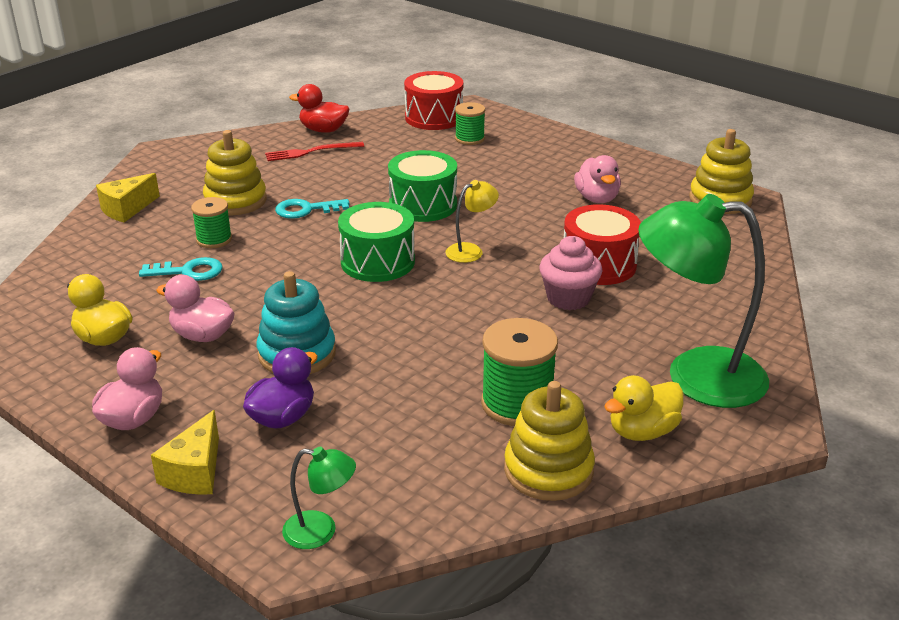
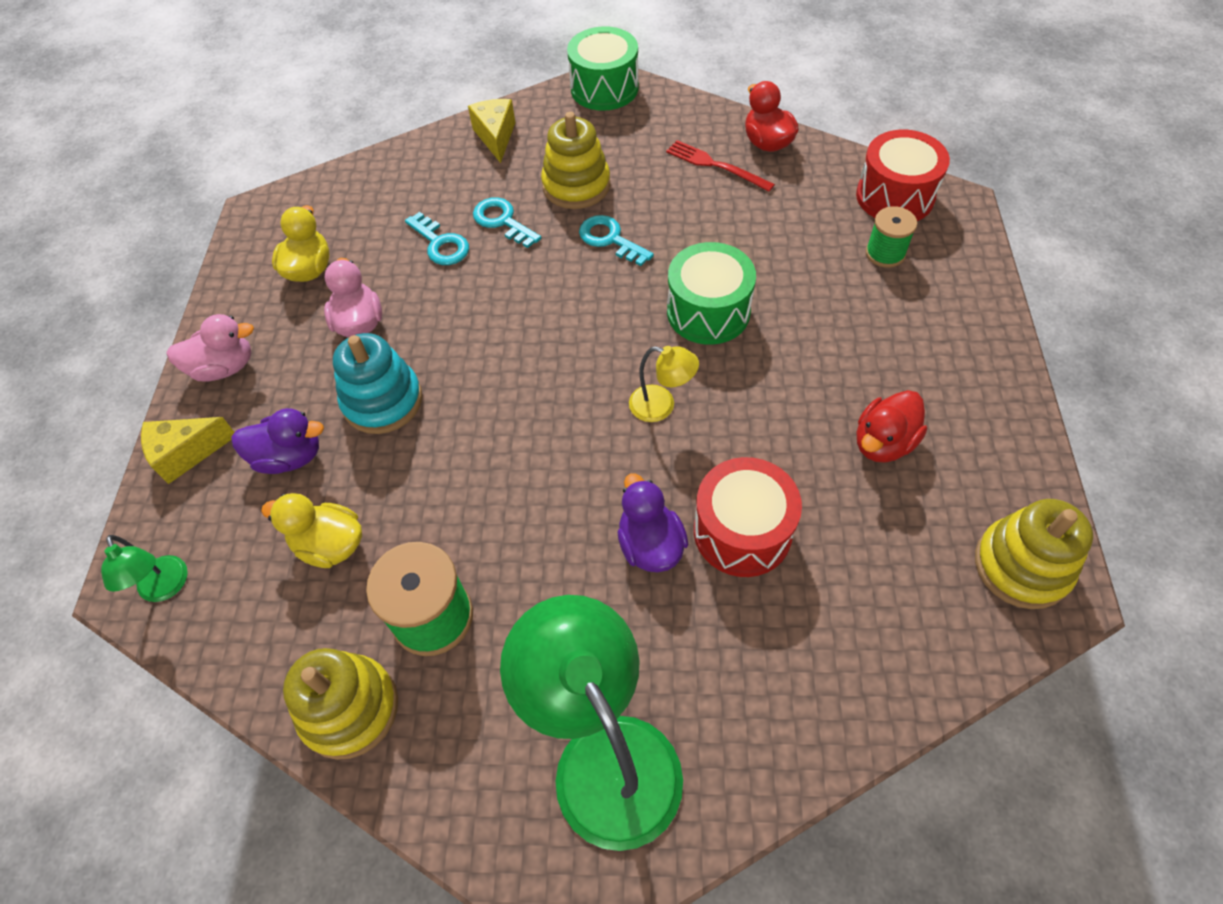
camera: 55 degrees right, 25 degrees up
(127, 209) = (496, 137): yellow cheese -> yellow cheese turned 75 degrees clockwise
(214, 239) = (502, 221): green spool -> turquoise key
(377, 262) = (572, 351): green drum -> green drum (604, 88)
(568, 298) = (650, 545): pink cupcake -> purple duck
(597, 198) = (883, 443): pink duck -> red duck
(642, 431) = (467, 757): yellow duck -> yellow duck (330, 545)

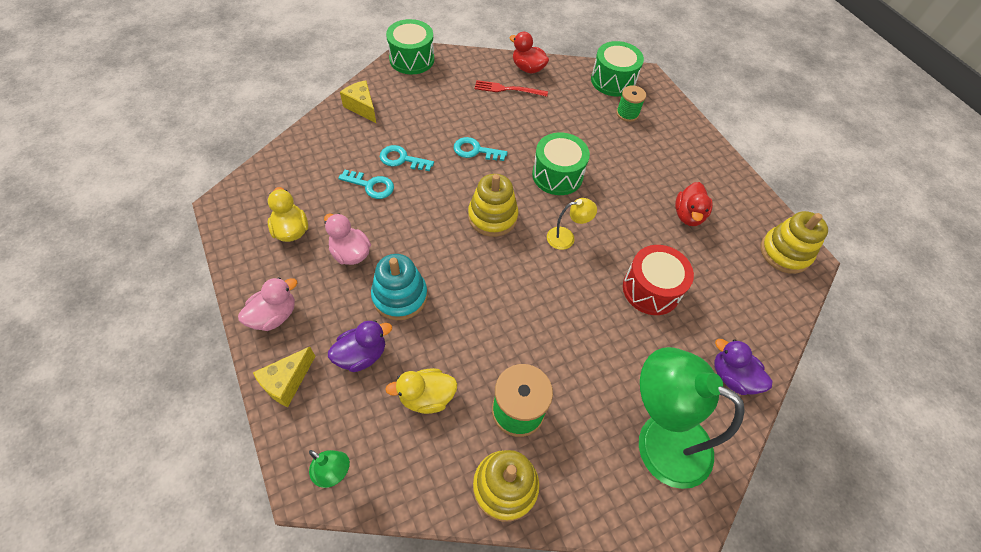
camera: 35 degrees left, 0 degrees up
(576, 185) = (434, 124): yellow stacking toy -> yellow stacking toy (492, 217)
(650, 545) = (610, 316): purple duck -> purple duck (732, 377)
(895, 196) = (613, 81): red drum -> green drum

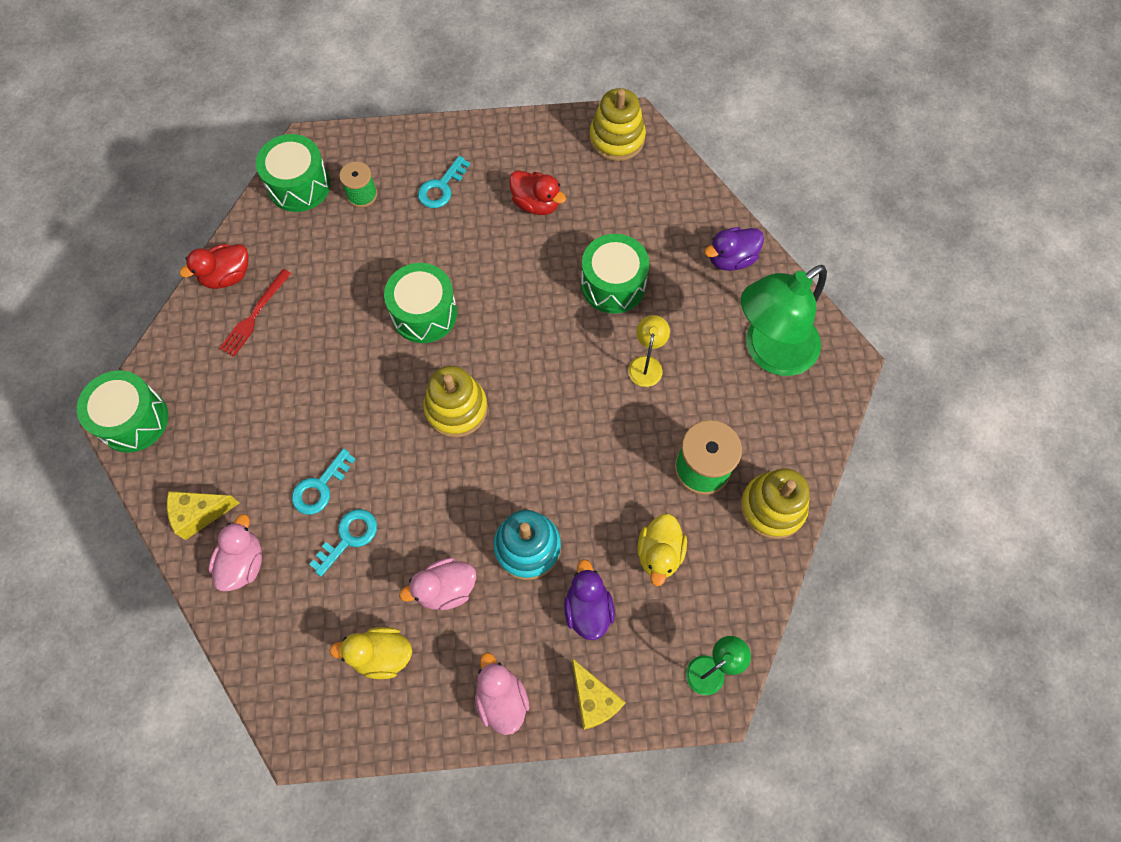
camera: 65 degrees left, 10 degrees up
(336, 138) = (243, 563): none -> pink duck
(475, 150) = (344, 393): turquoise key -> turquoise key (441, 187)
(566, 237) = (517, 340): yellow lamp -> yellow lamp (646, 364)
(651, 289) = (613, 284): red drum -> green drum

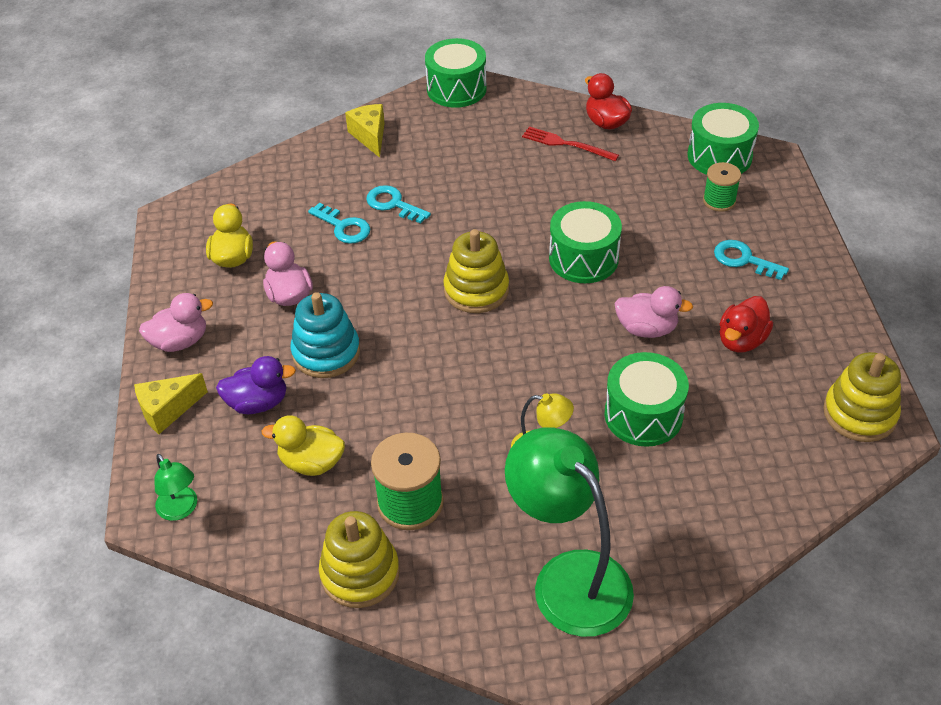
camera: 90 degrees right, 20 degrees down
(243, 563) = (324, 166): pink duck -> pink duck (646, 329)
(731, 259) = (701, 537): purple duck -> none

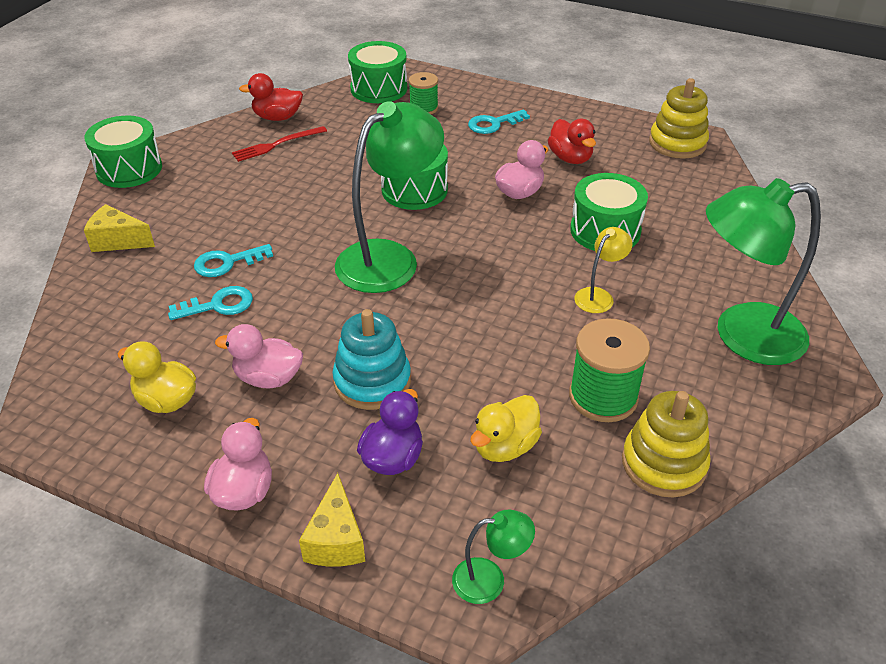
camera: 60 degrees left, 5 degrees down
(476, 290) = (389, 258): yellow stacking toy -> green lamp

